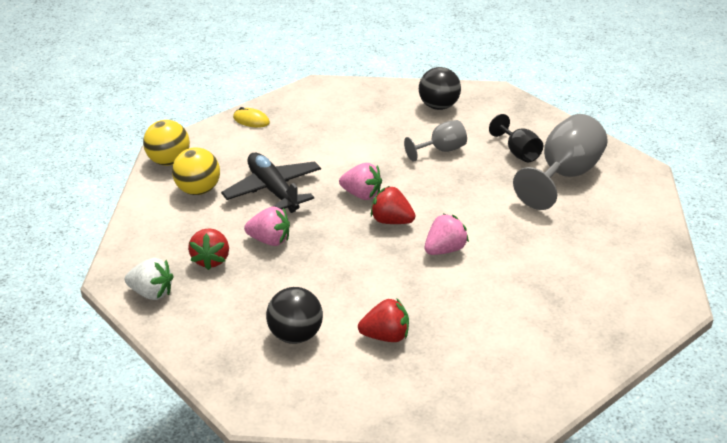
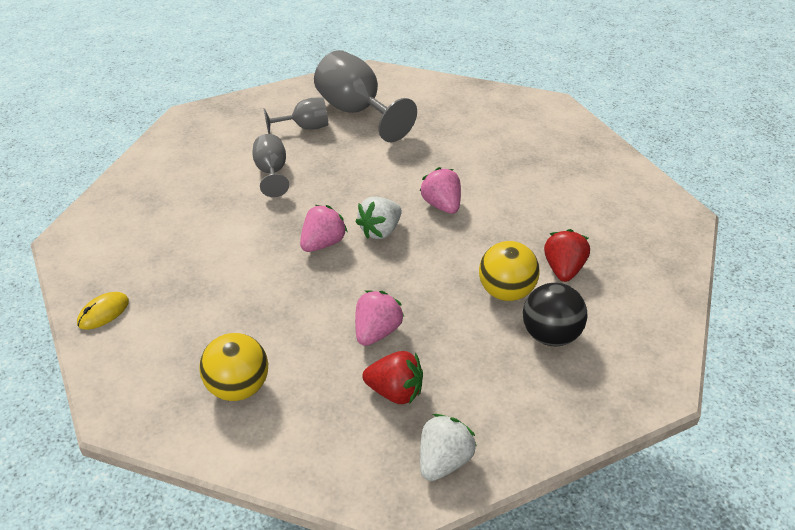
camera: 75 degrees left, 5 degrees up
(169, 161) = (148, 413): yellow ball -> yellow ball (506, 292)
(273, 190) = (277, 314): black plane -> none
(391, 221) = (380, 231): red strawberry -> white strawberry
(438, 106) = (186, 157): black ball -> none
(518, 152) = (305, 127): black goblet -> grey goblet

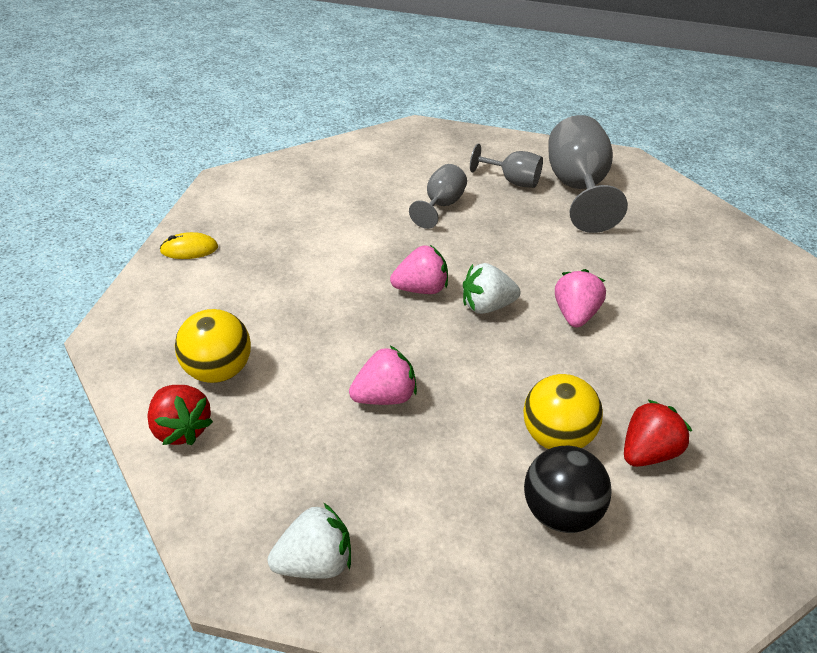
camera: 35 degrees right, 0 degrees up
(395, 392) = (341, 463): red strawberry -> red strawberry (180, 429)

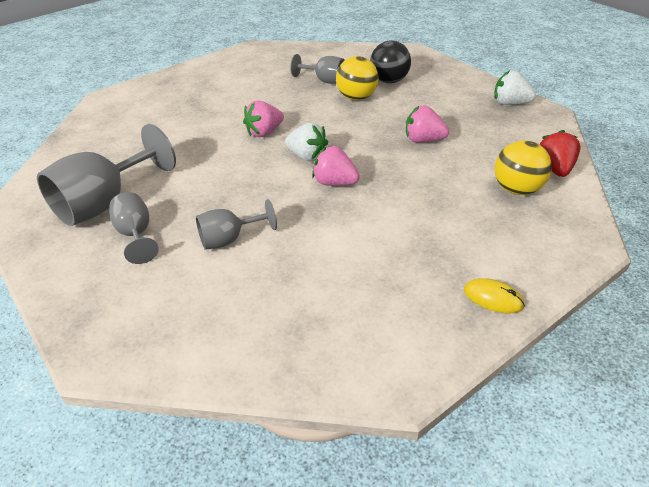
camera: 135 degrees left, 0 degrees up
(647, 453) = (325, 80): red strawberry -> grey goblet

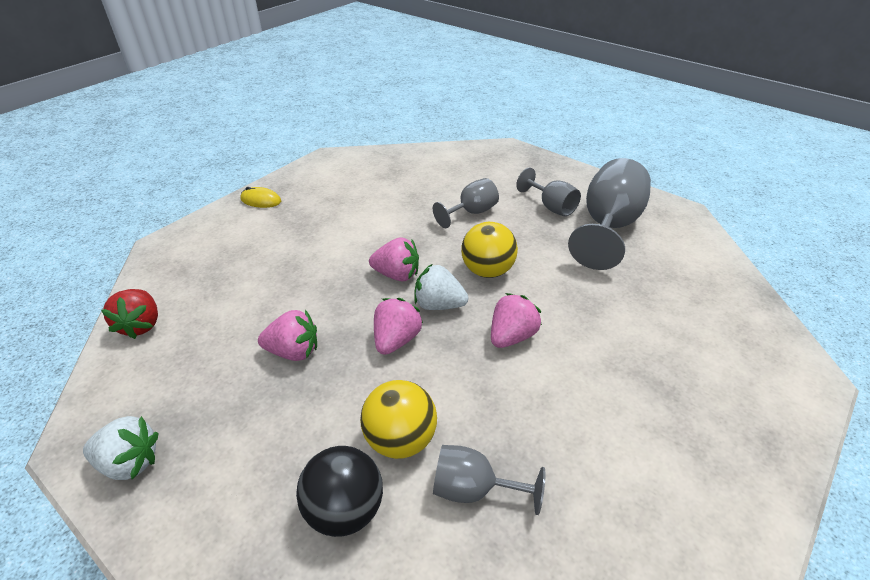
camera: 165 degrees right, 0 degrees up
(347, 139) = (396, 340): none -> pink strawberry
(517, 189) = (200, 291): yellow ball -> yellow ball (487, 271)

